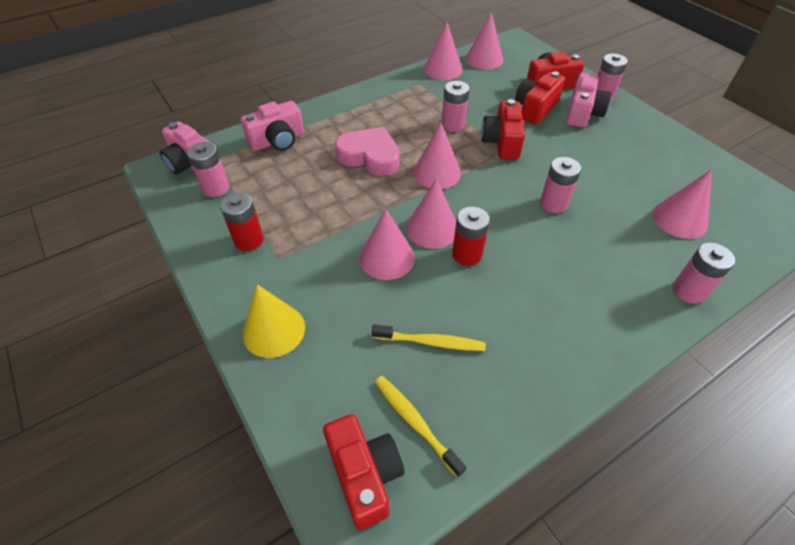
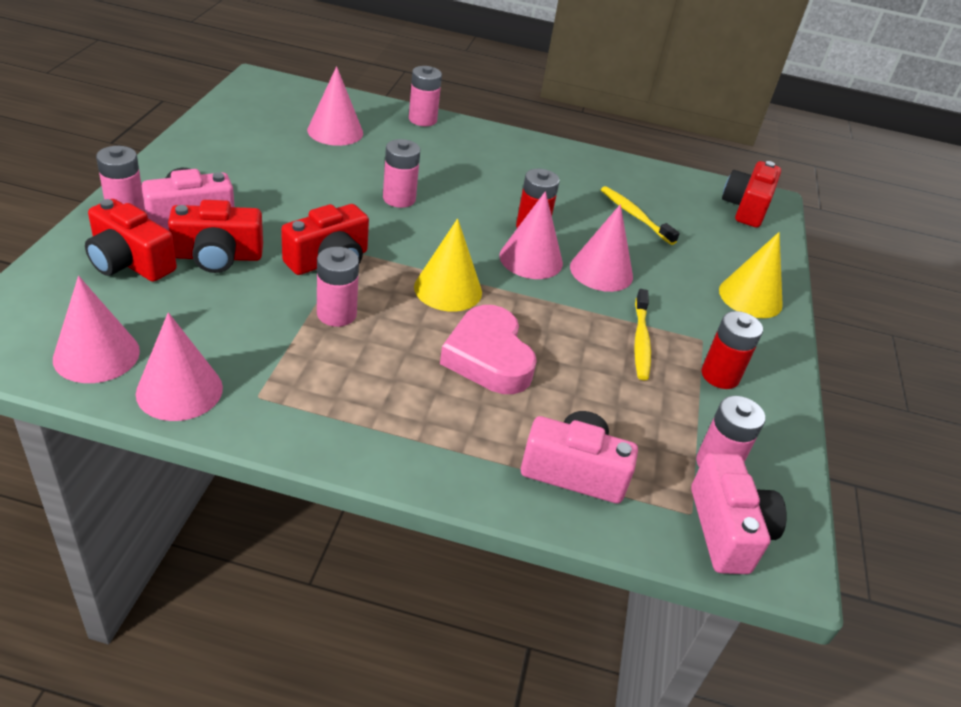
camera: 140 degrees left, 10 degrees down
(415, 422) = (692, 201): yellow toothbrush -> yellow toothbrush (641, 341)
(436, 172) = (448, 289): pink cone -> yellow cone

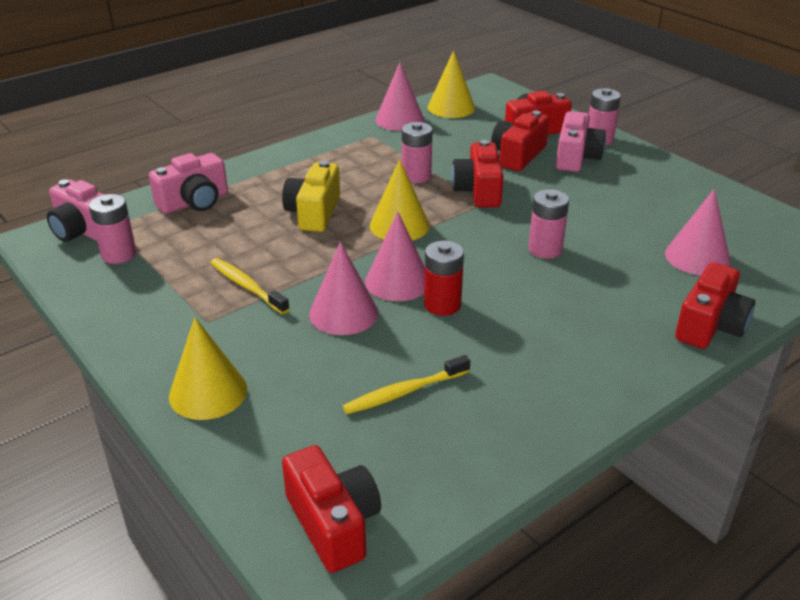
camera: 135 degrees right, 5 degrees down
(96, 355) = (451, 107): pink cone -> yellow cone
(422, 119) = (710, 325): pink battery -> red camera
(488, 357) = (314, 213): pink heart -> yellow camera
(635, 216) = (404, 392): yellow toothbrush -> yellow toothbrush turned 150 degrees clockwise
(720, 375) = (167, 305): red battery -> none

